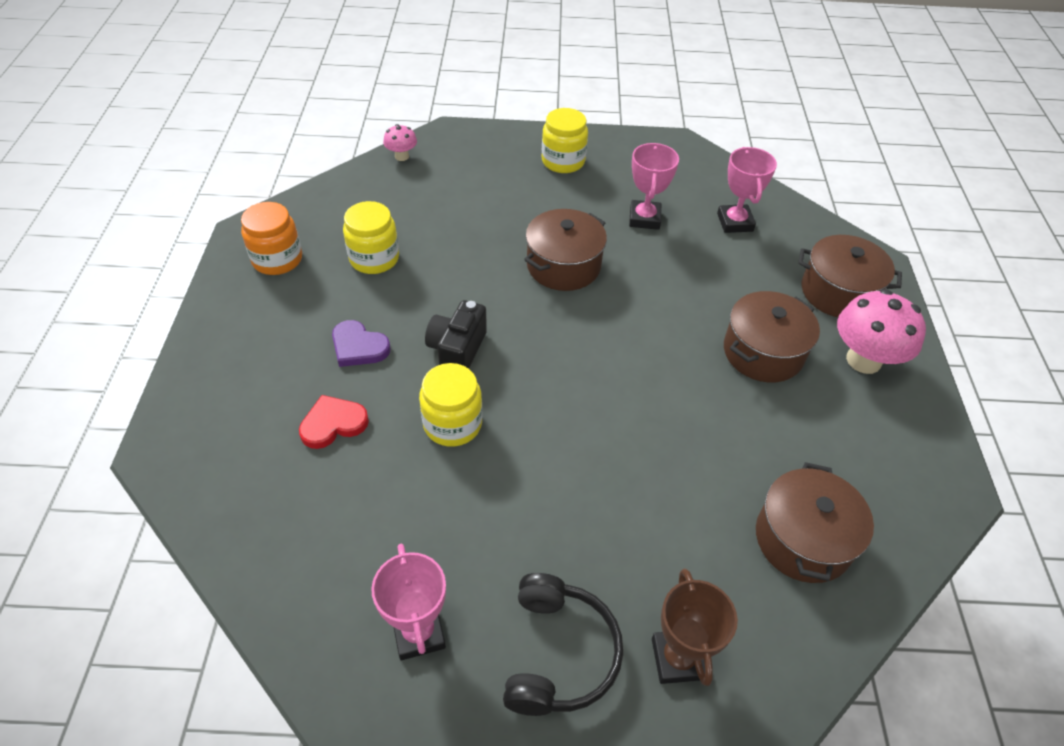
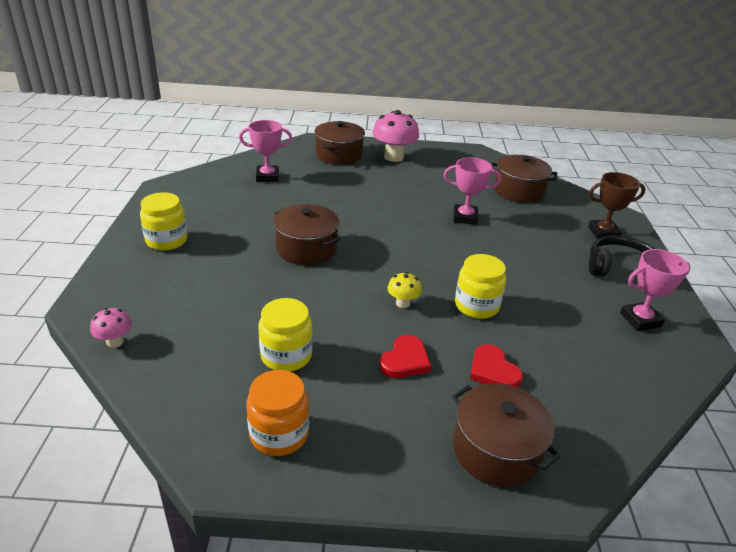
camera: 90 degrees left, 15 degrees down
(358, 347) = (405, 360): purple heart -> red heart
(457, 350) = (403, 303): black camera -> yellow mushroom
(644, 218) = (256, 210): pink trophy -> pink trophy (465, 217)
(763, 352) = (391, 184): brown pot -> brown pot (496, 450)

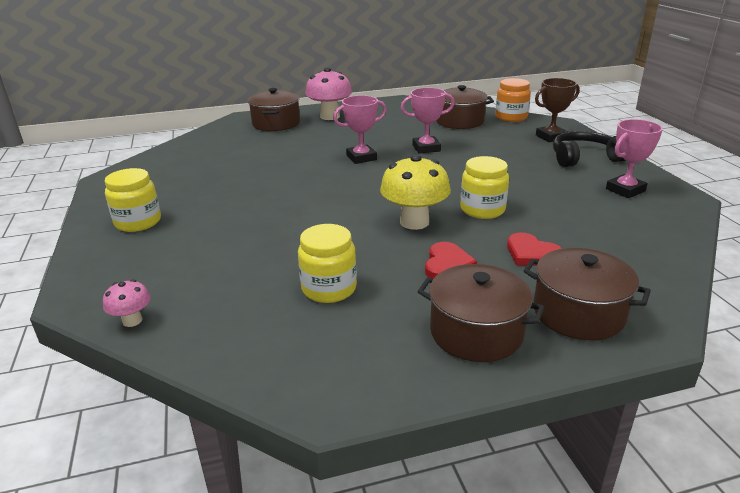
camera: 15 degrees left, 5 degrees down
(267, 177) = (215, 152): pink trophy -> pink trophy (361, 158)
(279, 434) = (365, 355): orange jar -> orange jar (511, 117)
(306, 248) = (292, 199): brown pot -> brown pot (476, 332)
(403, 303) = (414, 222): yellow mushroom -> yellow mushroom, size x1.97

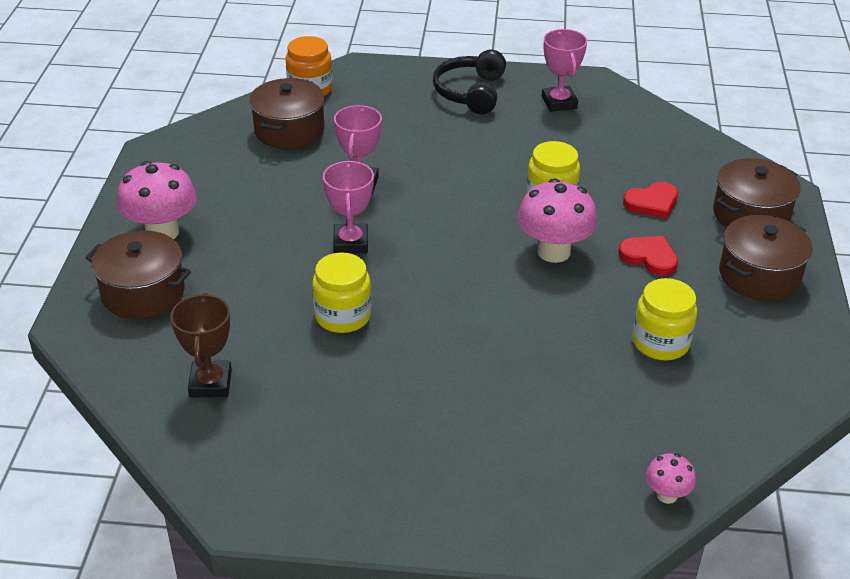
camera: 70 degrees left, 10 degrees up
(138, 222) = (426, 481): yellow jar -> yellow jar (343, 316)
(414, 222) = (553, 251): yellow mushroom -> pink mushroom
(551, 137) = (397, 88): brown trophy -> brown trophy (210, 383)

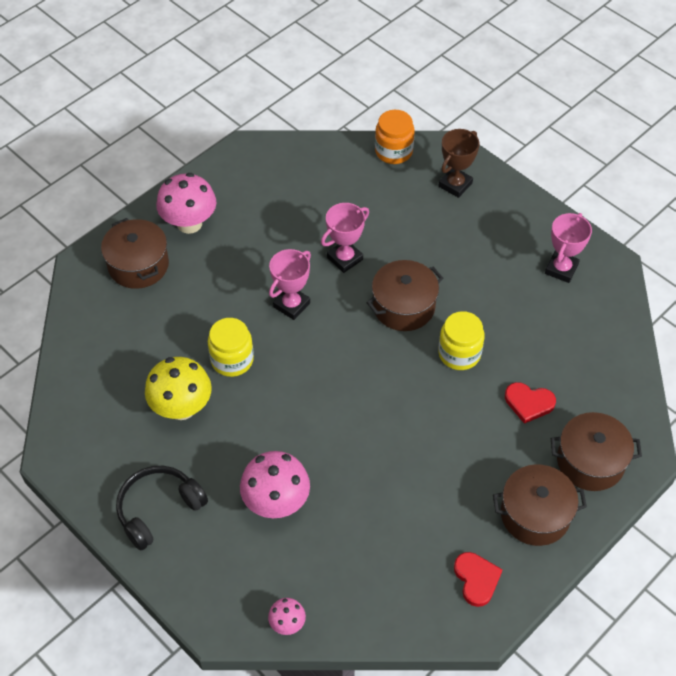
camera: 40 degrees right, 15 degrees up
(210, 383) = (115, 358): brown trophy -> brown trophy (455, 185)
(289, 130) = (344, 182): brown pot -> brown pot (403, 306)
(337, 384) = (182, 408): none -> yellow mushroom
(470, 92) = (505, 220): black headphones -> black headphones (158, 509)
(553, 251) = (414, 398): pink mushroom -> pink mushroom (276, 502)
(649, 257) = (474, 447): red heart -> red heart (476, 579)
(660, 342) = (405, 518): yellow jar -> none

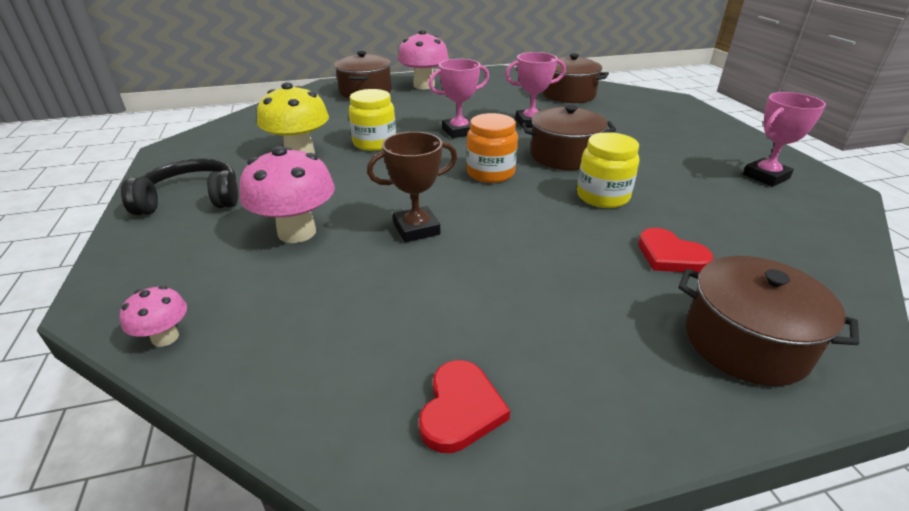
camera: 30 degrees right, 20 degrees down
(393, 151) = (620, 91): orange jar -> orange jar (490, 173)
(455, 185) = (668, 113): brown trophy -> brown trophy (416, 229)
(535, 514) = (615, 368): brown pot -> brown pot (569, 95)

